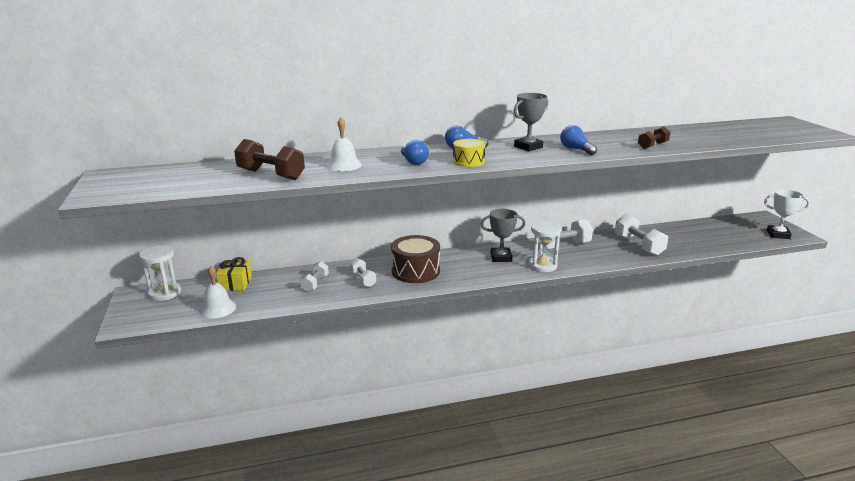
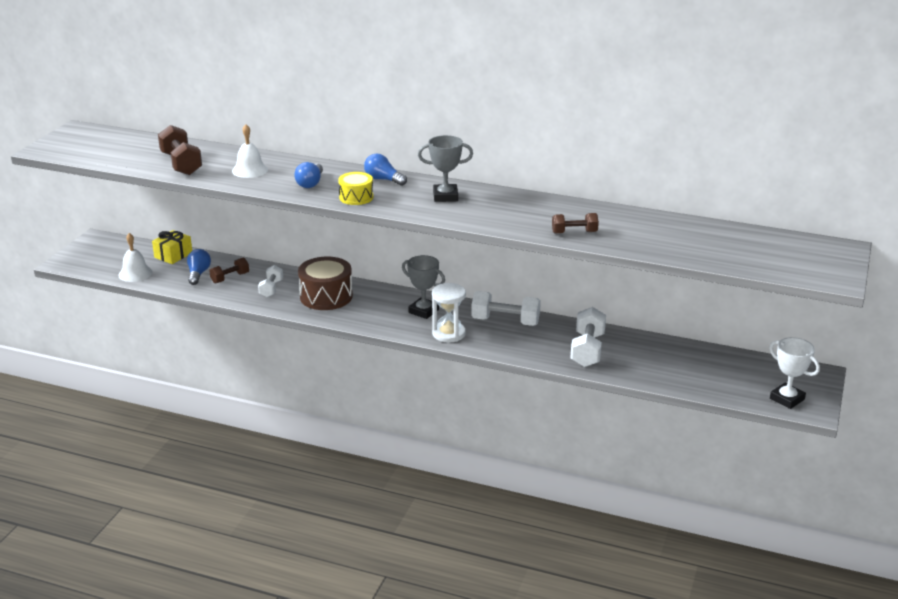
camera: 35 degrees right, 5 degrees up
(164, 293) = (115, 246): white hourglass -> none
(315, 284) = (230, 278): white dumbbell -> brown dumbbell
(576, 149) = (484, 213): blue light bulb -> blue light bulb (198, 274)

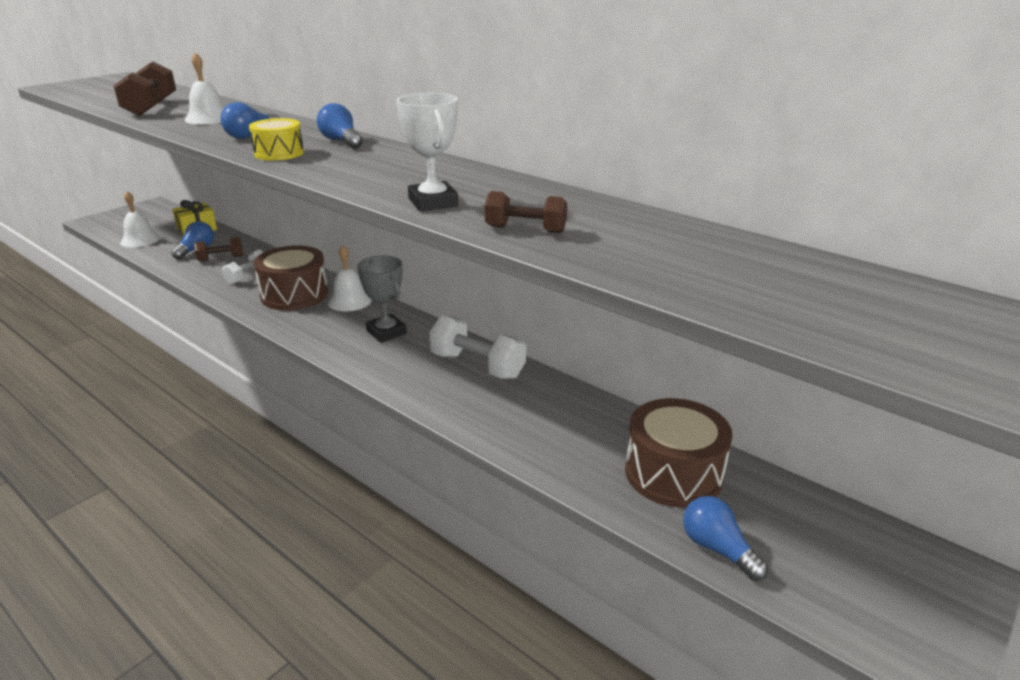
camera: 20 degrees right, 0 degrees up
(373, 293) = (349, 301): none -> white bell
(445, 196) = (392, 165): grey trophy -> none
(448, 334) = (389, 367): white hourglass -> none
(587, 350) = (561, 433): white dumbbell -> none
(662, 358) = (673, 473): none -> brown drum
(703, 387) = (717, 549): none -> blue light bulb
(787, 399) = (879, 619): white trophy -> white trophy (433, 202)

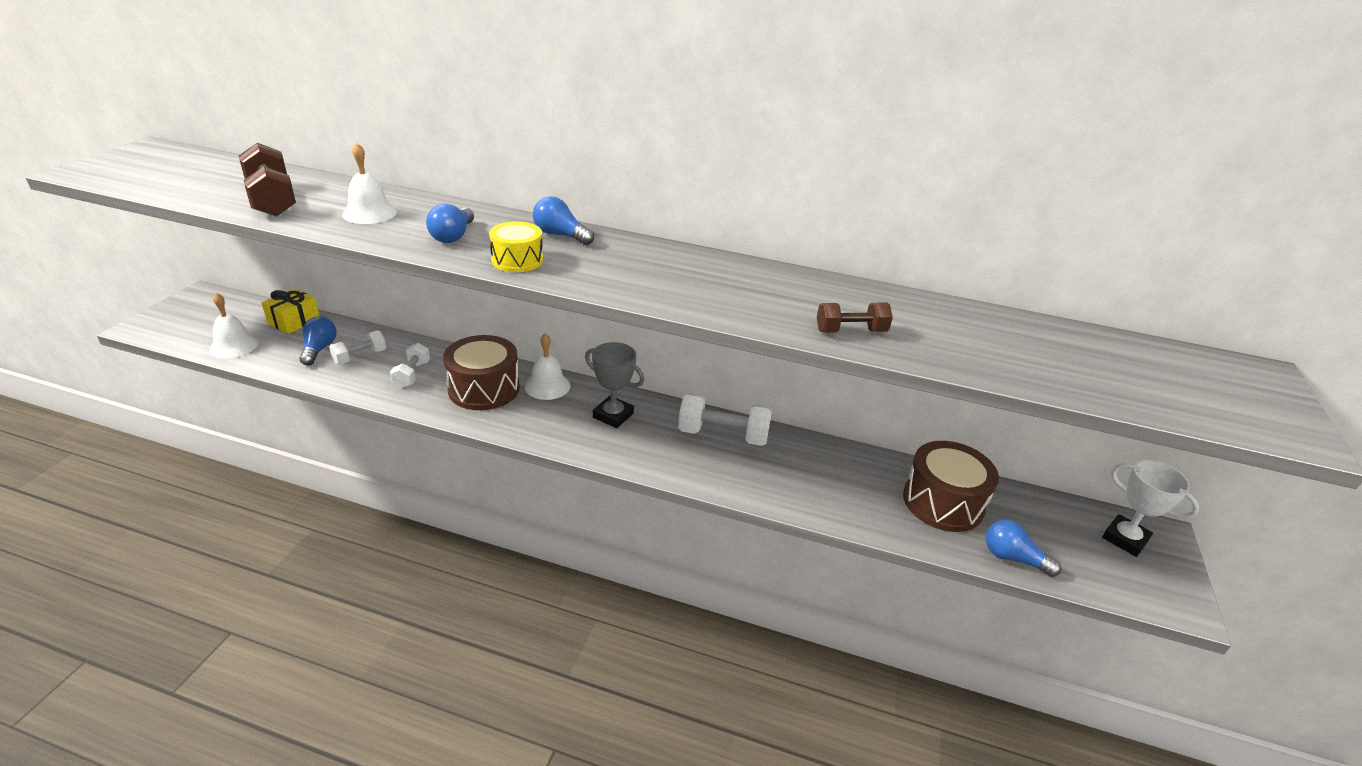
camera: 25 degrees left, 5 degrees up
(221, 259) = (360, 357): brown dumbbell -> white dumbbell
(433, 202) = (741, 309): white trophy -> white trophy (1125, 539)

